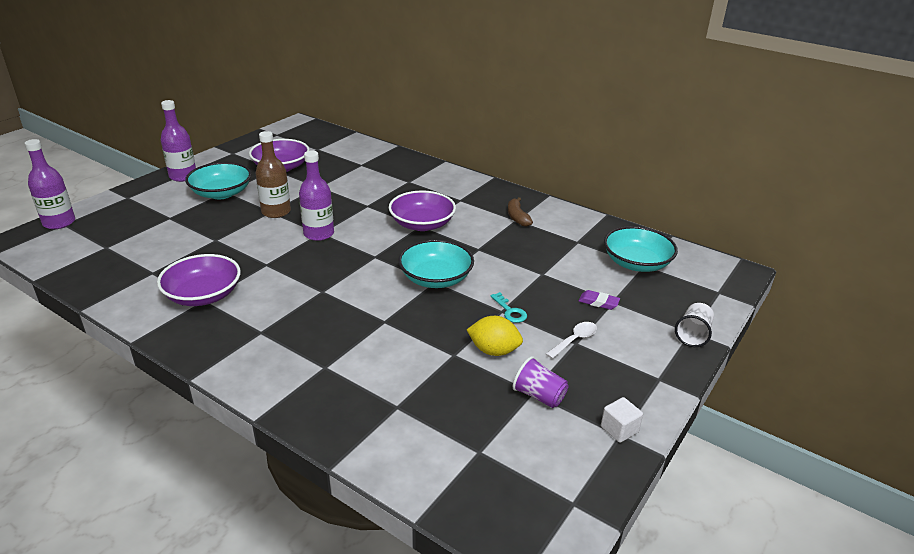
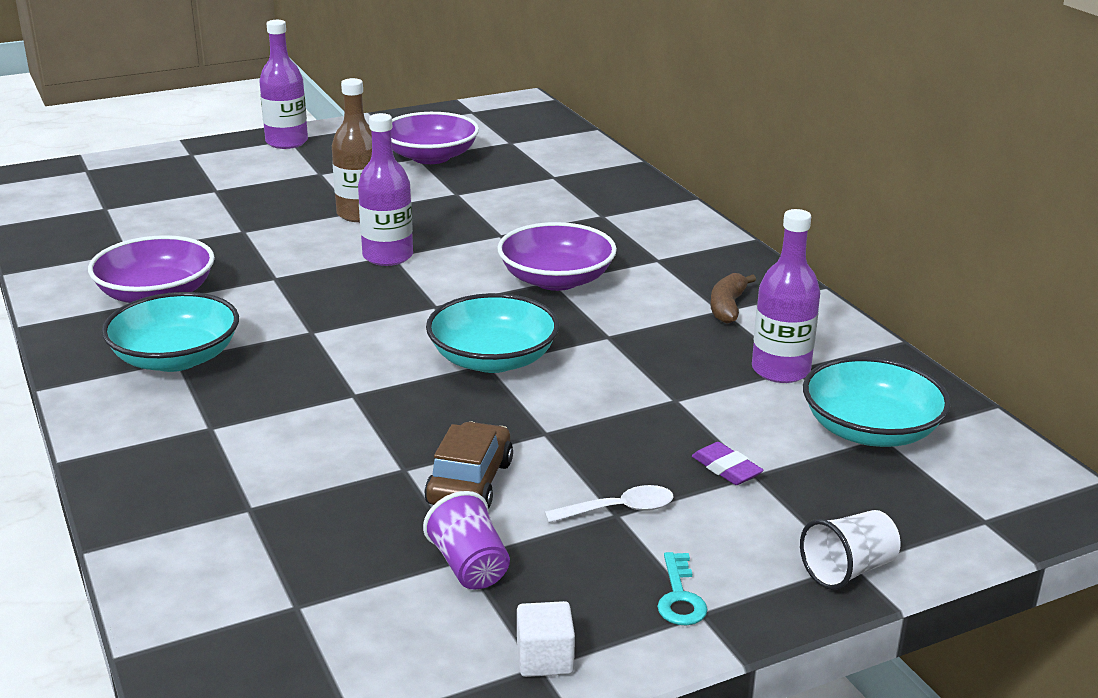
camera: 30 degrees right, 5 degrees down
(59, 222) = (83, 167): purple bottle -> purple bottle (780, 370)
(221, 193) = (313, 174): turquoise bowl -> turquoise bowl (176, 358)
(494, 351) = (470, 483): yellow lemon -> brown car
(510, 311) = (559, 437): turquoise key -> turquoise key (680, 597)

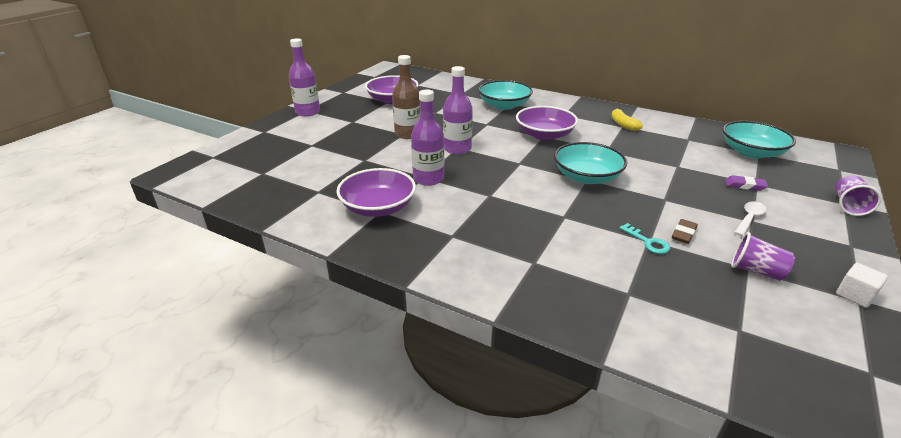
camera: 35 degrees left, 5 degrees up
(176, 358) = (450, 235): turquoise bowl -> turquoise bowl (504, 105)
(470, 483) = (683, 234): brown car -> brown eraser
(680, 597) = (834, 243): turquoise key -> turquoise key (648, 242)
(727, 307) = (623, 124): brown banana -> yellow banana
(780, 370) = (685, 141): purple bottle -> purple bottle (428, 179)
(848, 570) = (848, 206): white cup -> purple cup

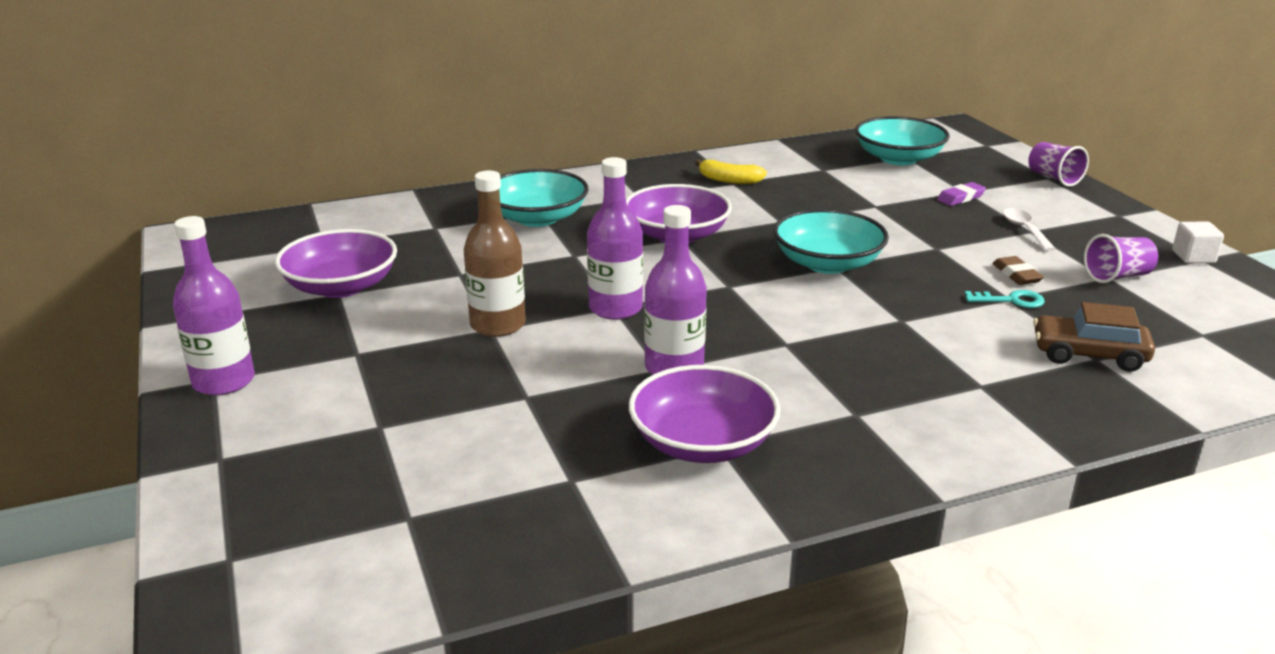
camera: 50 degrees left, 5 degrees down
(629, 289) = (1088, 355): none -> brown car

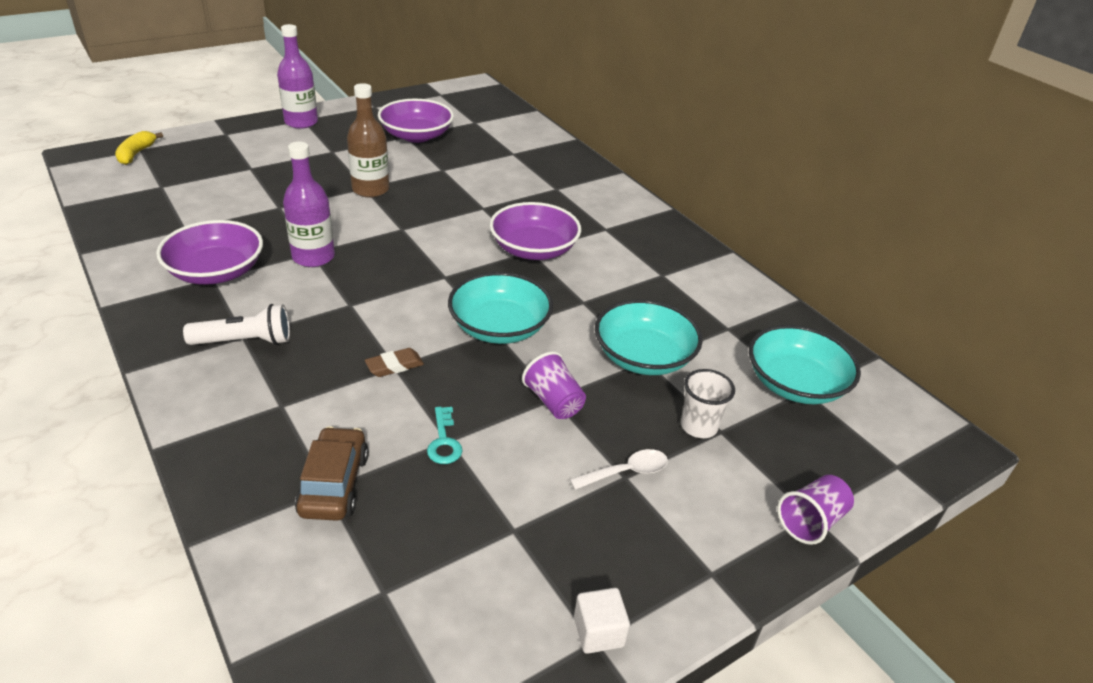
camera: 75 degrees right, 10 degrees up
(537, 218) = (544, 188): turquoise bowl -> turquoise bowl (643, 357)
(615, 308) = (399, 230): purple bottle -> none
(729, 180) = (666, 272): yellow banana -> yellow banana (136, 154)
(866, 412) = (245, 341): none -> white flashlight
(960, 198) = (698, 426): purple eraser -> white cup
(1016, 275) = (504, 452): brown eraser -> brown eraser (394, 366)
(1117, 276) = (519, 538): purple cup -> purple cup (553, 401)

